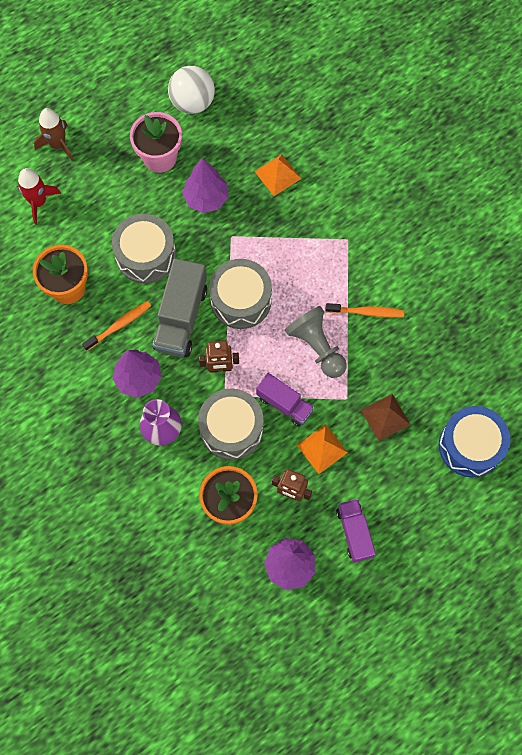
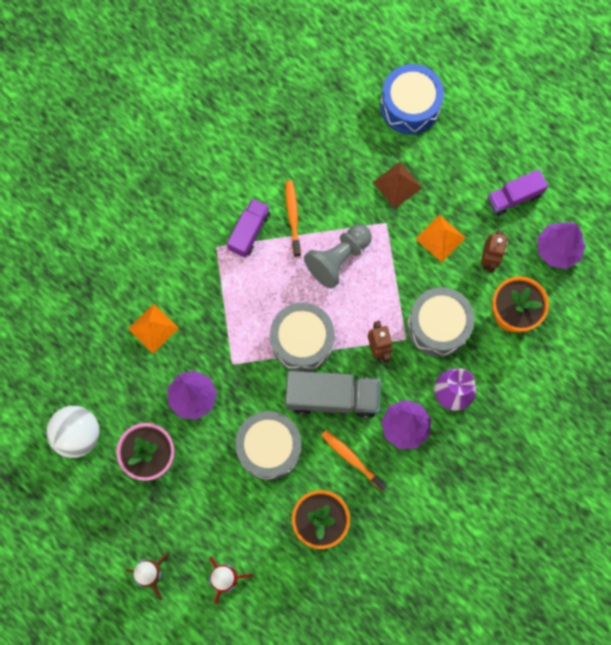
camera: 100 degrees left, 5 degrees up
(284, 404) = (403, 280): purple truck -> purple truck (249, 231)

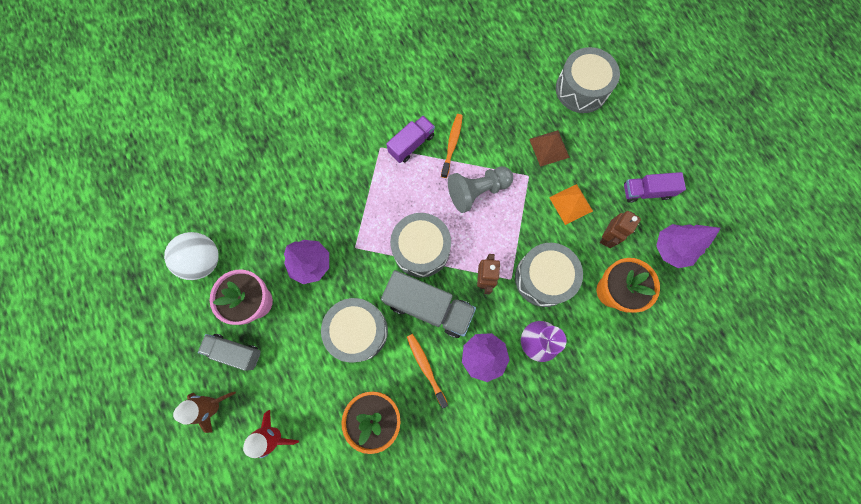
camera: 20 degrees right, 0 degrees up
(151, 514) = (235, 352): none -> grey truck
(153, 328) = (302, 195): orange pyramid -> none
(410, 106) = (581, 89): blue drum -> grey drum

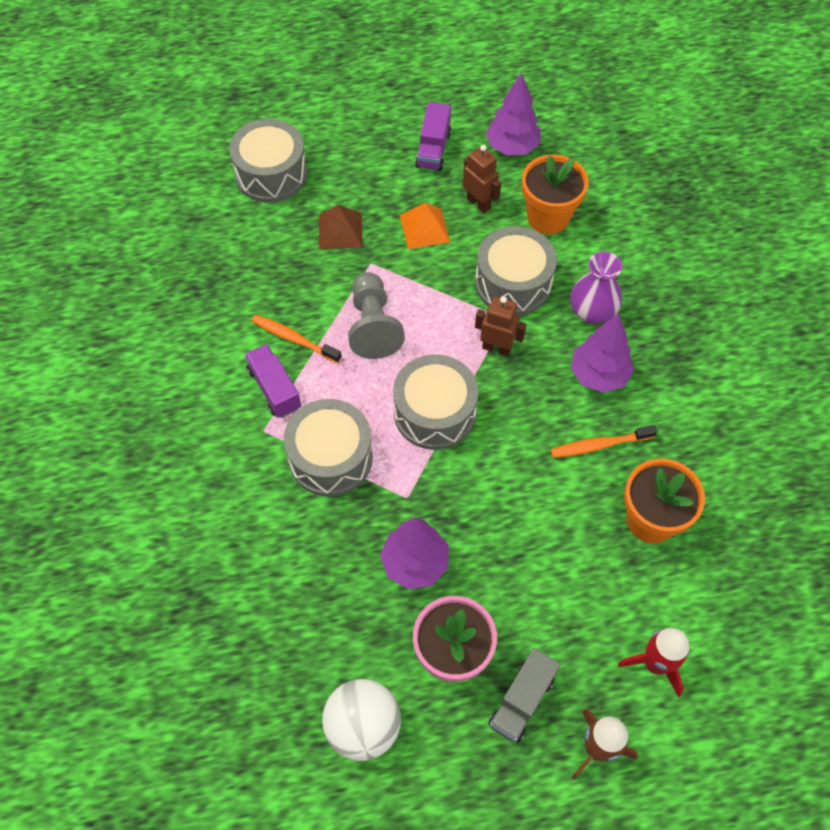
camera: 75 degrees left, 15 degrees down
(358, 331) = (530, 519): grey drum -> grey drum (330, 457)
(429, 307) = (518, 422): grey truck -> none

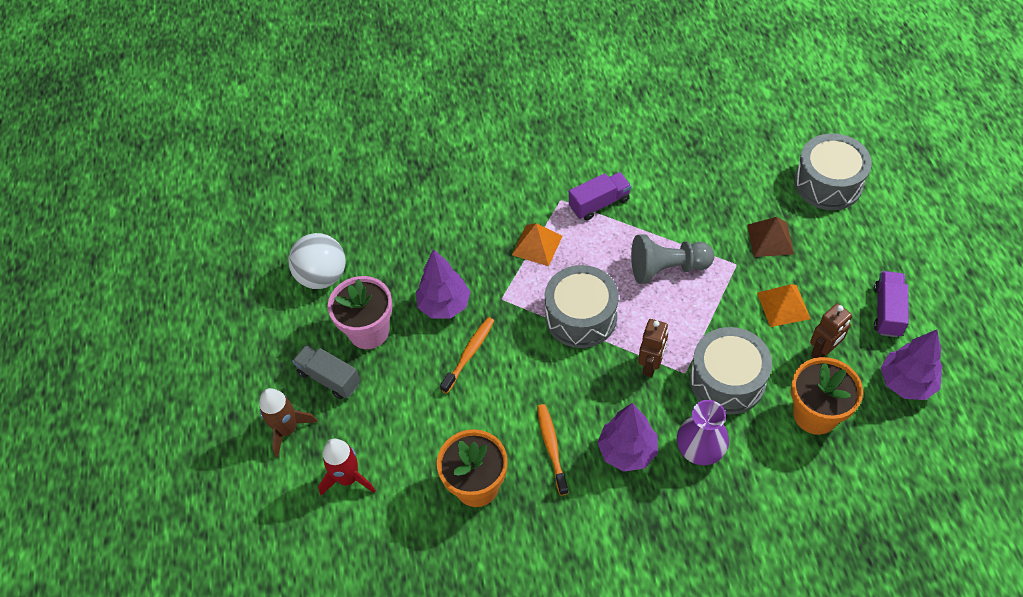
camera: 95 degrees right, 5 degrees down
(294, 339) = (649, 213): orange toothbrush -> orange toothbrush (469, 354)
(330, 457) = (537, 245): grey drum -> orange pyramid
(433, 149) = (887, 311): purple truck -> purple truck turned 90 degrees clockwise

